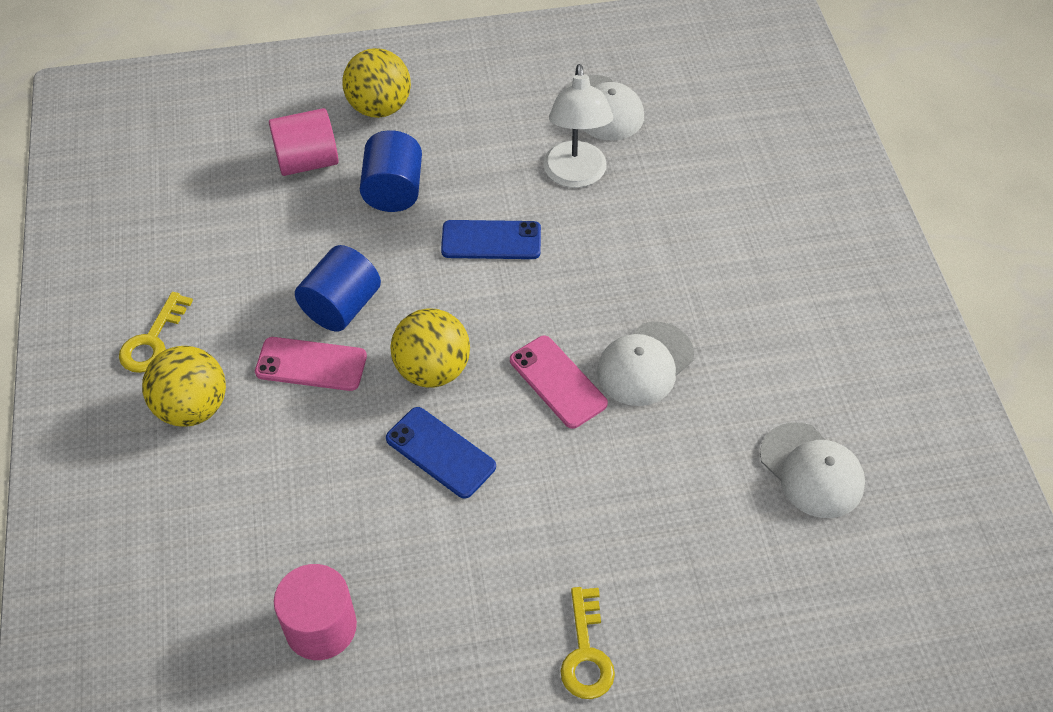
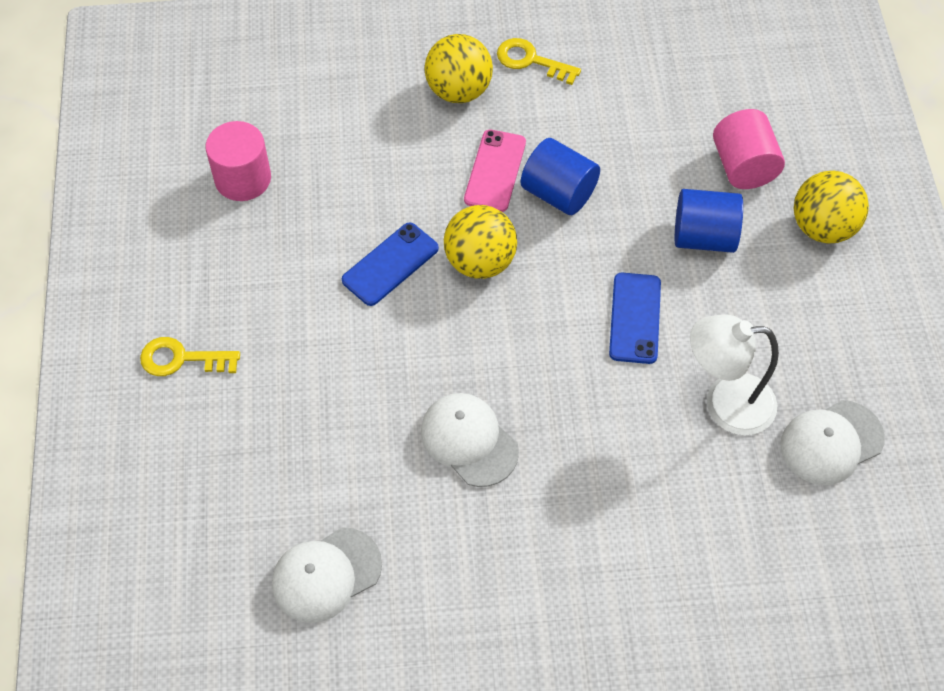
camera: 95 degrees right, 5 degrees up
(557, 382) = (455, 362): pink phone -> none

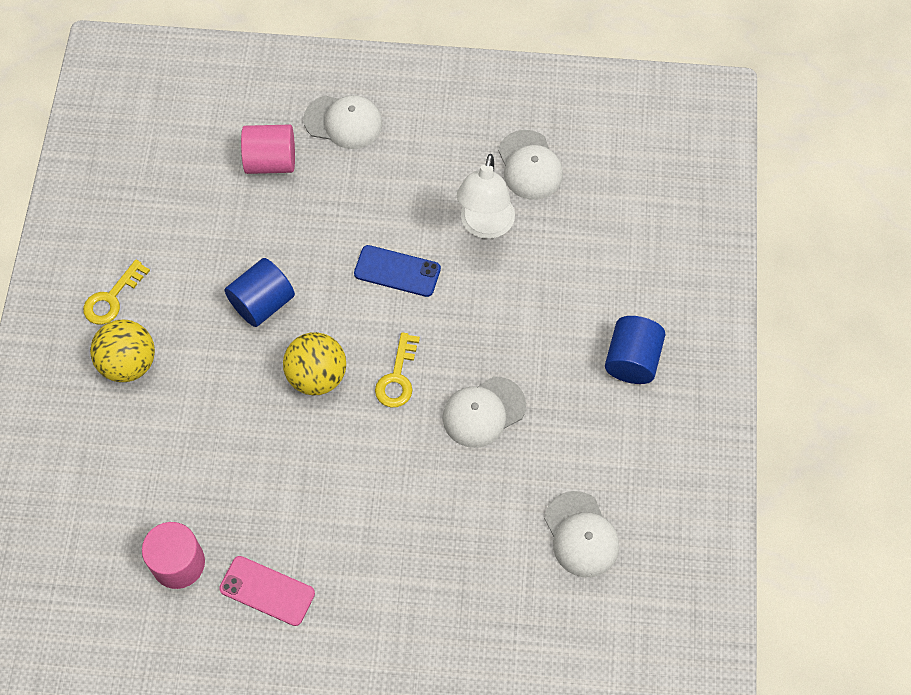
camera: 80 degrees left, 5 degrees up
(182, 359) = (361, 633): yellow key -> yellow key (397, 377)
(390, 264) = (303, 448): blue phone -> none
(495, 171) = (226, 348): pink phone -> pink phone (267, 591)
(704, 237) = (332, 206): blue cylinder -> blue cylinder (632, 360)
(822, 227) = (343, 122): yellow ball -> white cap

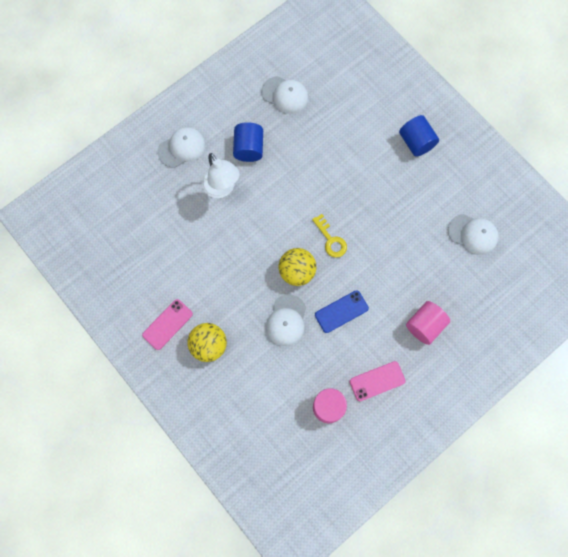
camera: 45 degrees left, 10 degrees up
(112, 298) = (167, 324): yellow key -> pink phone
(262, 303) = (237, 262): blue cylinder -> blue cylinder (248, 148)
(271, 161) = (169, 196): pink cylinder -> pink cylinder (425, 325)
(397, 271) = (280, 194): blue phone -> blue phone (341, 311)
(483, 412) = (381, 221): white cap -> white cap (286, 320)
(485, 226) = (295, 139): white lamp -> white lamp (222, 189)

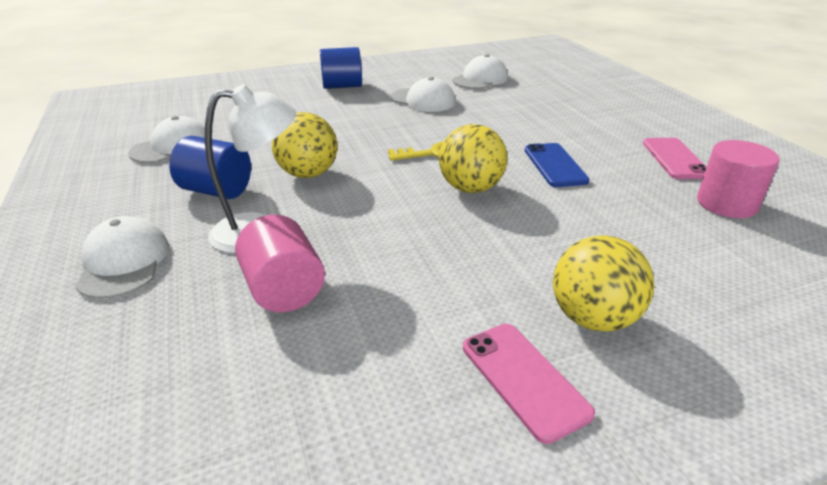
camera: 70 degrees left, 40 degrees down
(282, 183) = (308, 174): none -> yellow ball
(286, 320) = (557, 213): white cap -> white cap (423, 100)
(425, 325) = (591, 118): pink cylinder -> pink cylinder (284, 289)

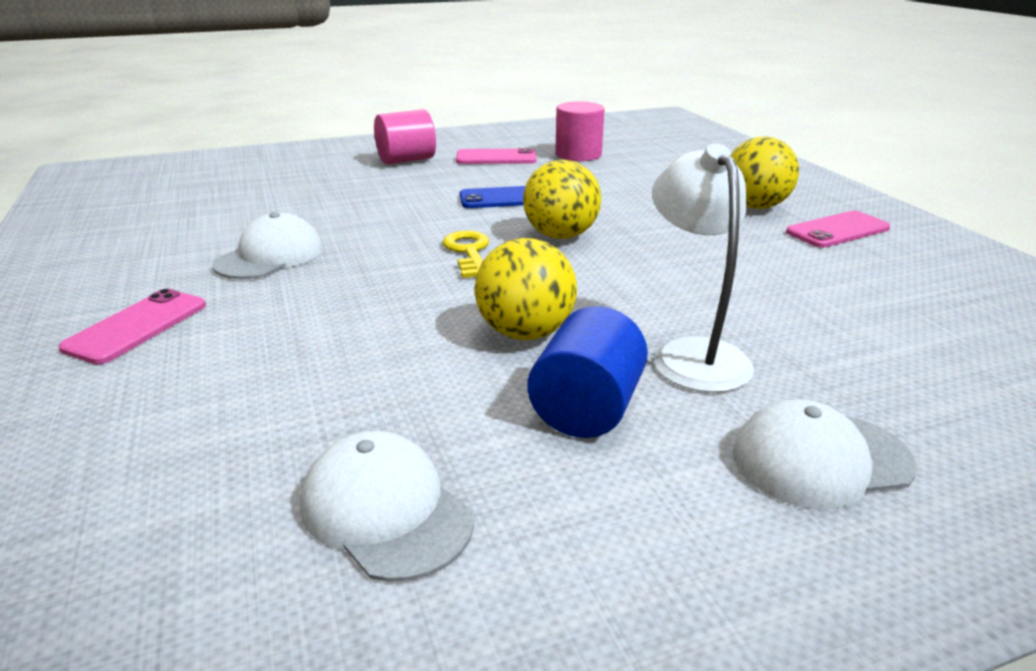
camera: 90 degrees left, 5 degrees down
(284, 289) = (800, 326): pink cylinder -> pink cylinder (406, 160)
(342, 86) = (136, 326): blue cylinder -> pink phone
(480, 79) = (207, 218): white cap -> none

